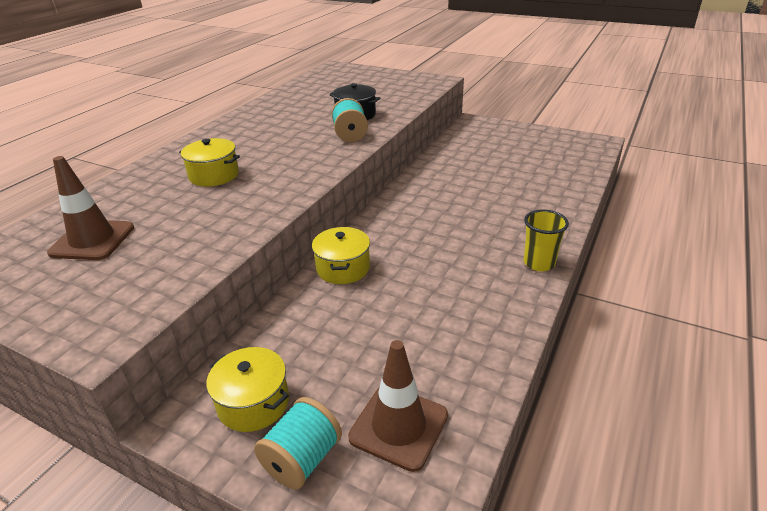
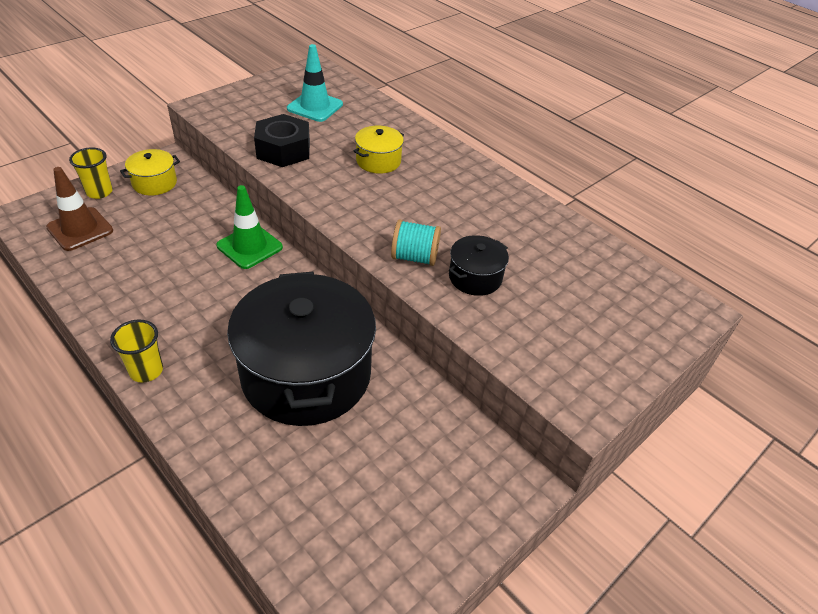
camera: 105 degrees right, 10 degrees up
(92, 240) = (315, 107): brown traffic cone -> turquoise traffic cone
(213, 231) = (283, 150): none -> black nut
(302, 459) = (99, 192): turquoise spool -> yellow cup
(343, 268) = (249, 246): yellow pot -> green traffic cone
(466, 195) = (306, 374): none -> black pot

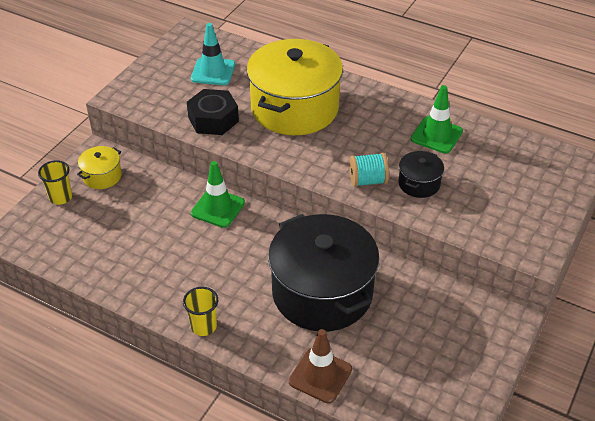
camera: 15 degrees left, 0 degrees up
(80, 229) = (69, 234): brown traffic cone -> brown traffic cone (320, 375)
(378, 161) = (294, 108): yellow pot -> yellow pot, size x2.29
(526, 230) = (436, 135): none -> green traffic cone

